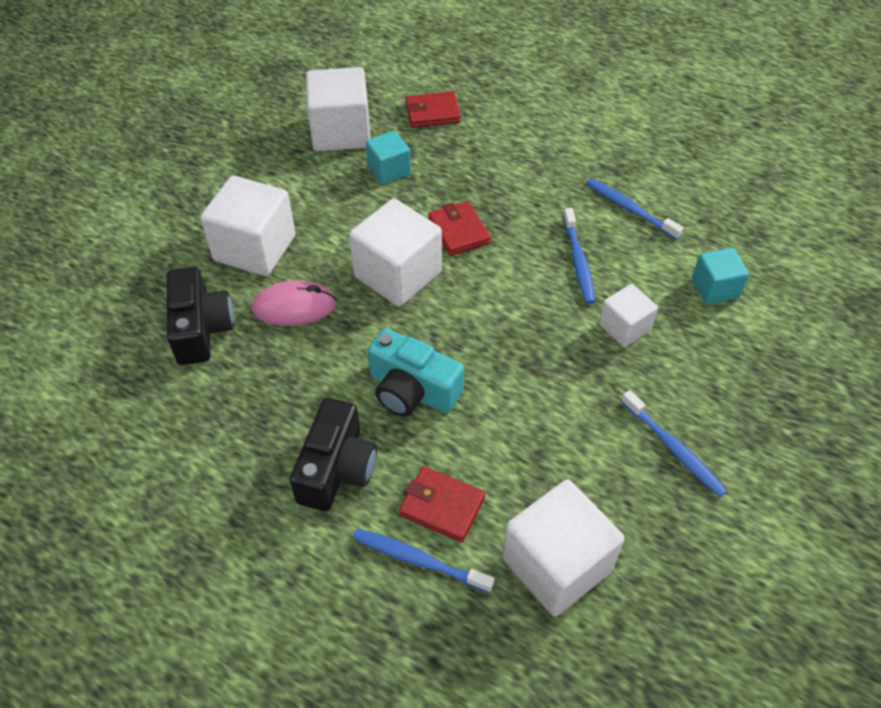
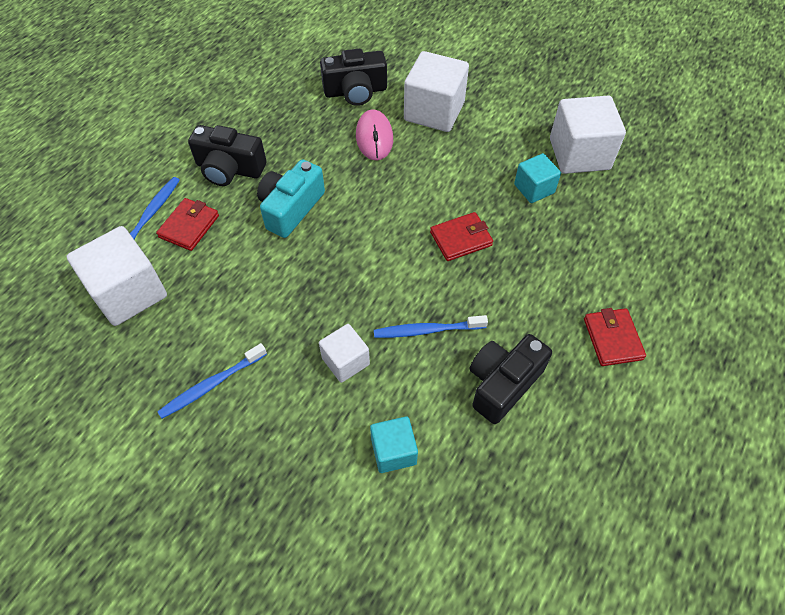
camera: 90 degrees right, 5 degrees up
(397, 274) = (408, 197): white cube -> none
(432, 113) = (622, 219): red wallet -> red wallet (612, 339)
(630, 209) = (503, 384): blue toothbrush -> black camera

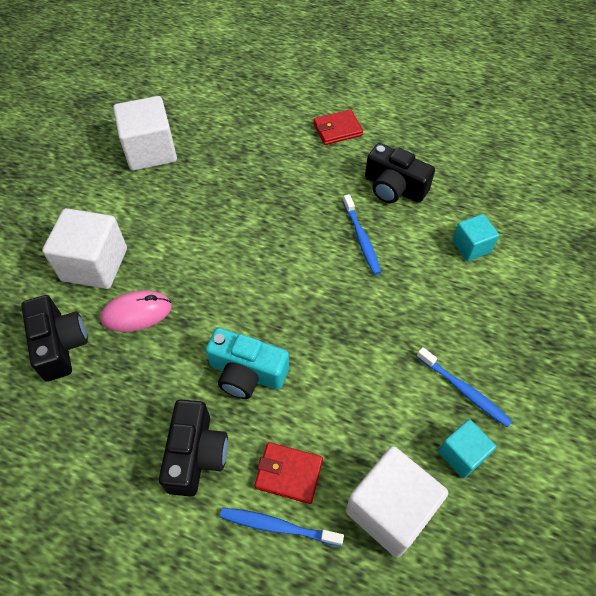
camera: 100 degrees left, 0 degrees up
(345, 361) = (407, 291): white cube -> none
(461, 239) = (261, 225): red wallet -> none
(534, 188) = (195, 179): turquoise cube -> turquoise cube (462, 454)

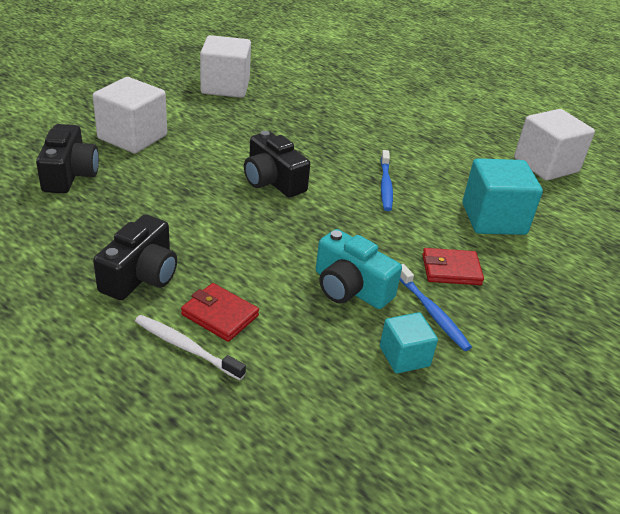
camera: 15 degrees right, 20 degrees down
(137, 313) = (148, 174): pink mouse -> none
(247, 373) = (223, 238): turquoise camera -> turquoise camera (350, 288)
(278, 526) = (186, 347): blue toothbrush -> white toothbrush
(337, 129) = (402, 115): red wallet -> red wallet (451, 270)
(390, 509) = (306, 372): white cube -> white cube (546, 165)
(394, 188) = (436, 163): black camera -> black camera (273, 181)
(471, 246) = (493, 219): turquoise cube -> turquoise cube, size x1.76

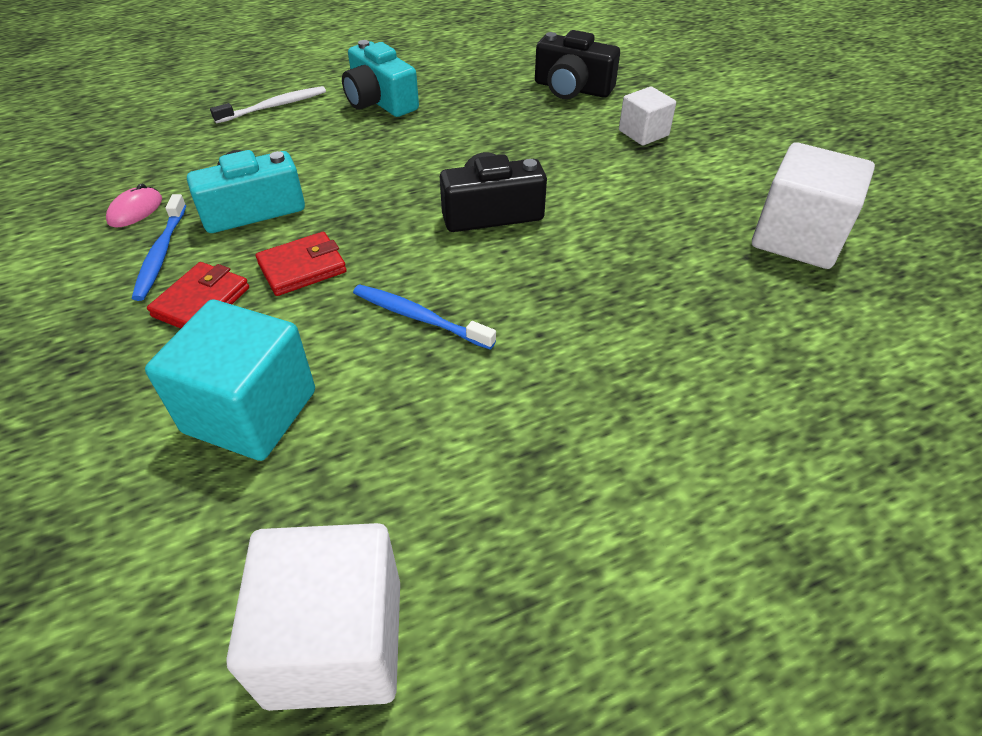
camera: 120 degrees right, 10 degrees up
(132, 137) = (643, 133): white cube -> white cube, size x0.57
(141, 276) = (380, 101): black camera -> turquoise camera
(220, 315) = (294, 128): red wallet -> red wallet (302, 267)
(404, 356) = (135, 211): turquoise cube -> pink mouse
(432, 312) = (161, 253): blue toothbrush -> blue toothbrush turned 90 degrees counterclockwise

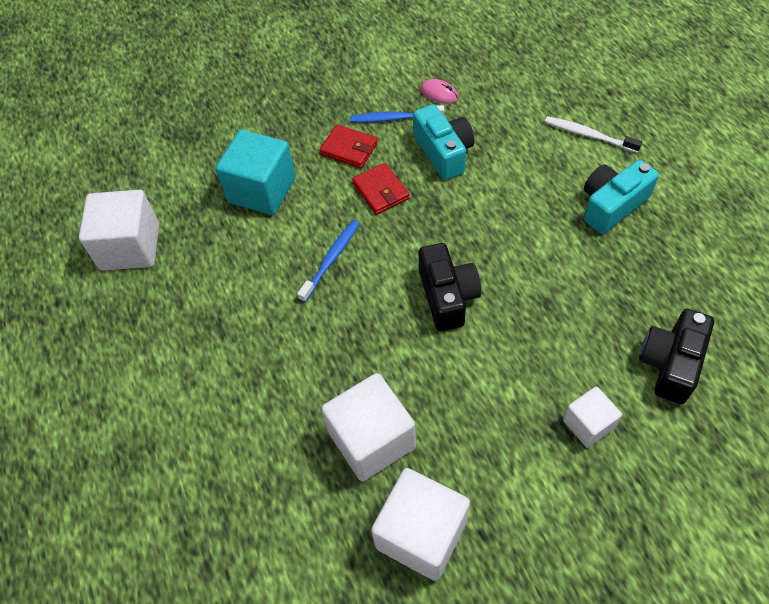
camera: 95 degrees right, 10 degrees up
(274, 106) = (589, 135): white toothbrush -> white toothbrush turned 150 degrees clockwise
(698, 275) = (372, 440): none -> white cube

